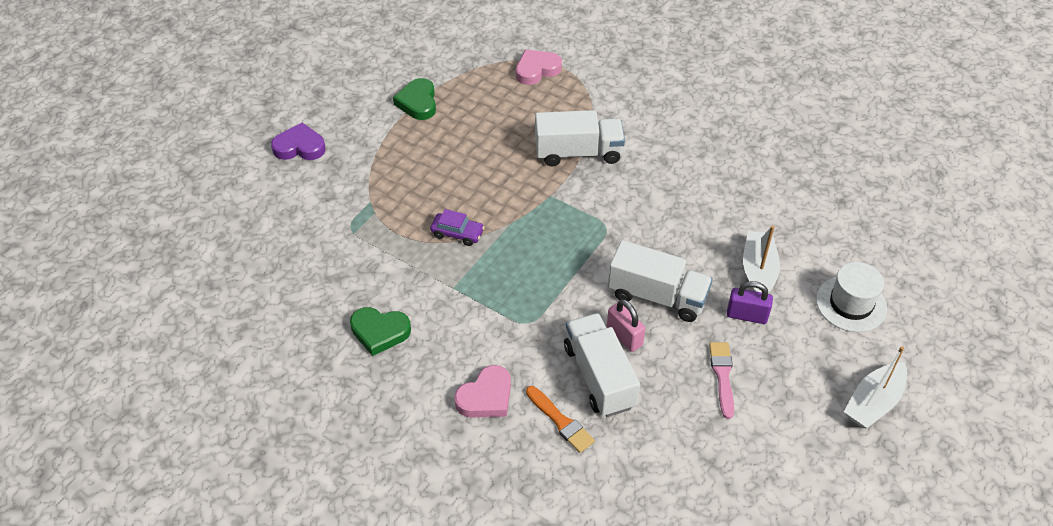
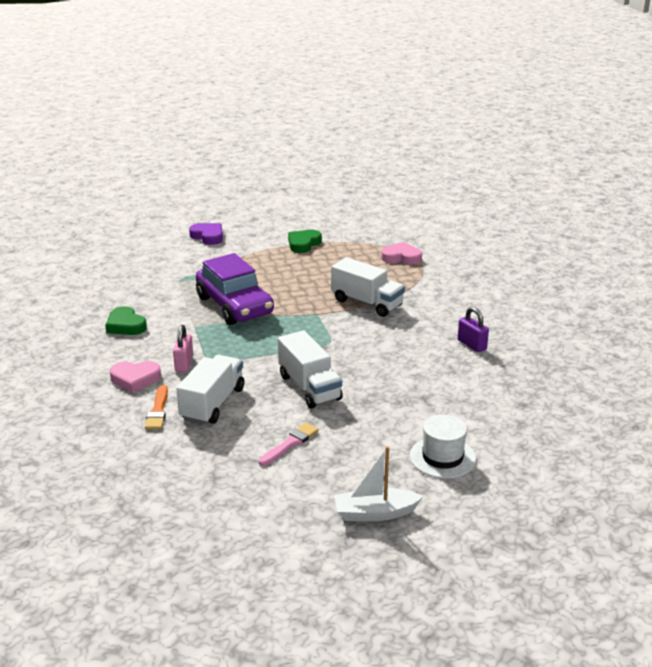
camera: 40 degrees right, 20 degrees down
(457, 233) = (234, 306): purple car -> purple car, size x2.42
(624, 336) = (258, 394): pink padlock -> pink padlock (184, 364)
(747, 315) = (355, 425): purple padlock -> purple padlock (472, 345)
(758, 271) = (400, 409): white boat -> none

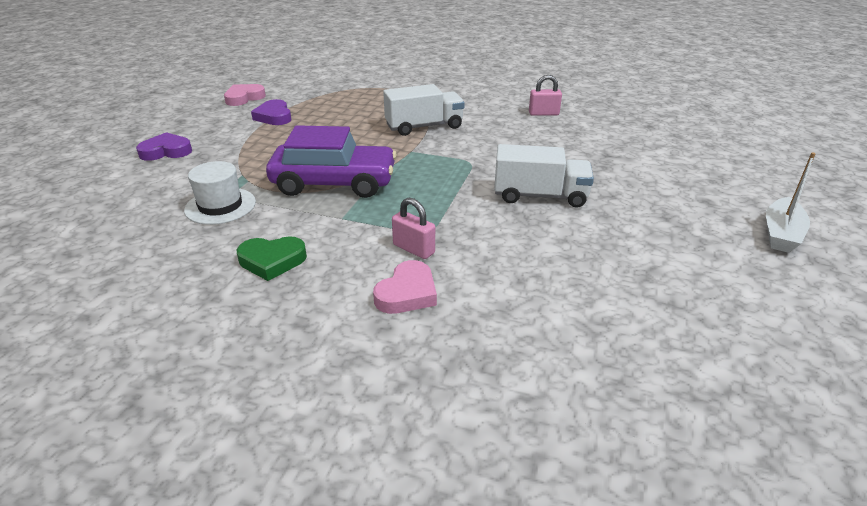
camera: 55 degrees left, 5 degrees up
(158, 411) = (497, 299): orange brush -> none
(213, 404) = (518, 257): white truck -> none
(290, 444) = (634, 238): pink brush -> none
(303, 244) = (274, 116): green heart -> purple heart
(401, 257) = (370, 92): pink heart -> pink heart (244, 98)
(442, 457) = (706, 177): white hat -> white hat (220, 206)
(472, 345) = (543, 113): purple padlock -> pink padlock

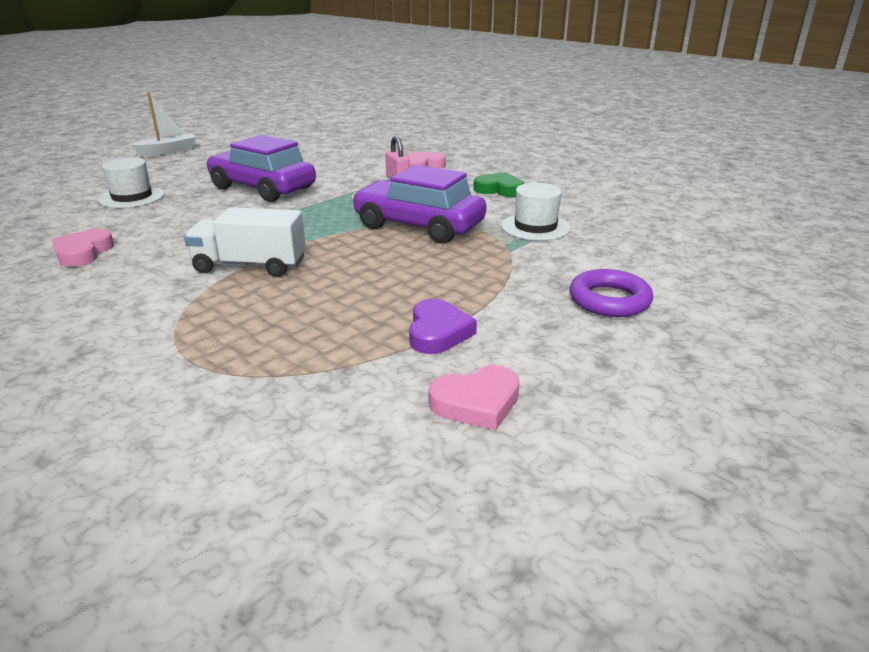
camera: 155 degrees left, 5 degrees down
(166, 151) = (609, 300): purple heart -> purple ring
(540, 196) = (263, 188): white truck -> purple car
(543, 113) = (83, 252): pink padlock -> pink heart
(628, 157) = (132, 197): none -> white hat

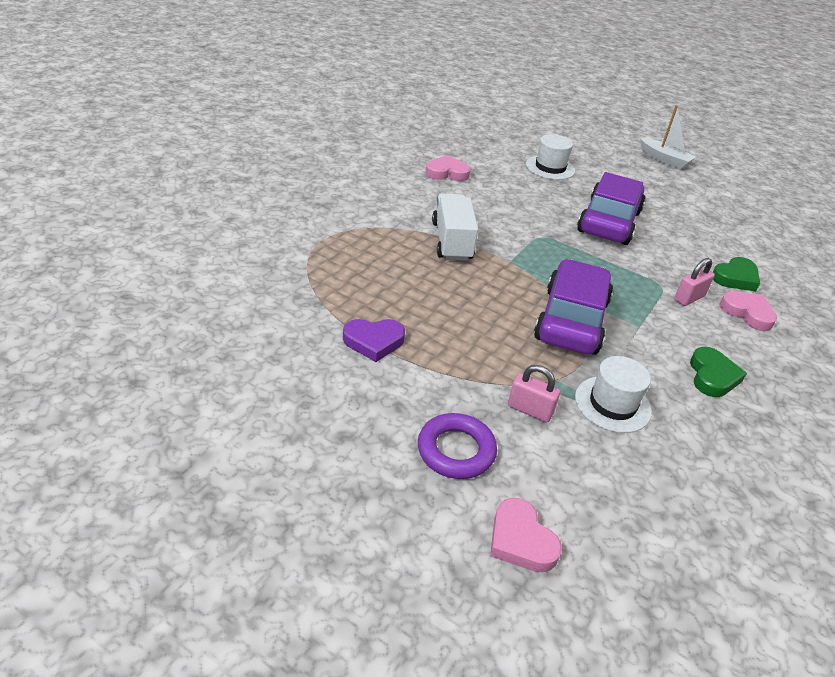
camera: 75 degrees right, 10 degrees up
(375, 161) = (735, 278): none -> green heart
(476, 403) = (284, 363): pink heart -> pink heart (521, 540)
(547, 260) = (530, 410): none -> pink padlock

